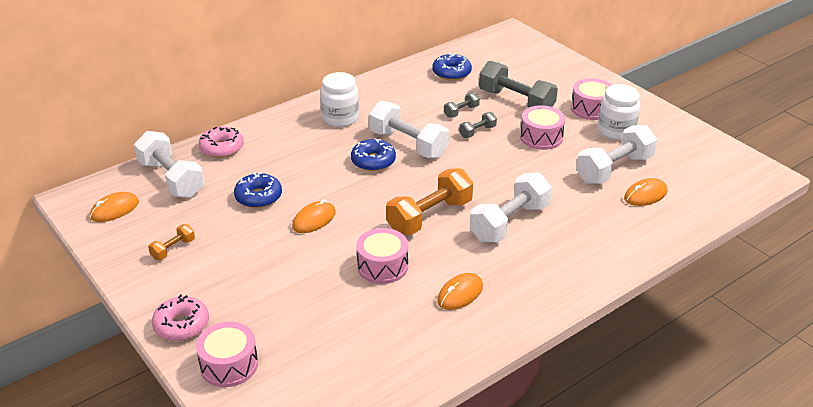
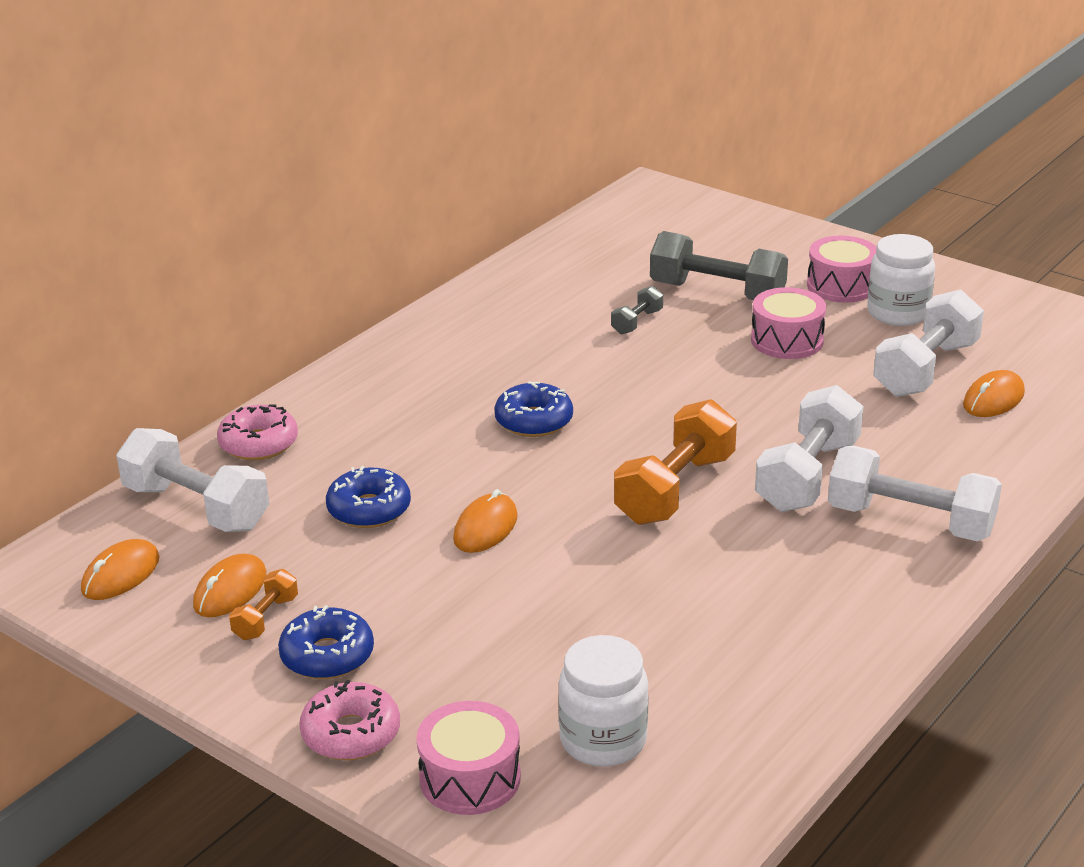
camera: 15 degrees left, 5 degrees down
(340, 118) = (440, 364): white jar -> white jar (603, 740)
(382, 266) = (641, 578): pink drum -> none
(408, 144) = (578, 385): white dumbbell -> white dumbbell (910, 521)
(451, 73) = (587, 265): blue donut -> blue donut (327, 655)
(460, 294) = (789, 595): orange mouse -> orange mouse (230, 590)
(477, 132) = (680, 348): grey dumbbell -> none

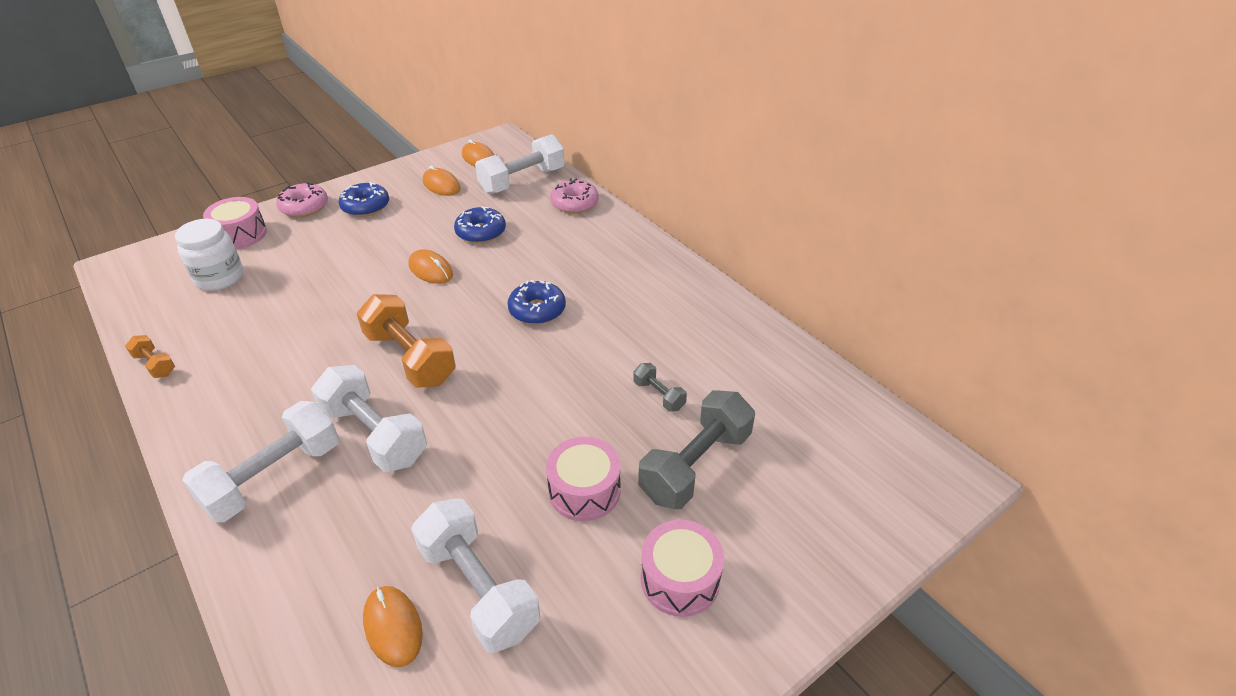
camera: 105 degrees right, 10 degrees up
(266, 618) = (410, 193): orange dumbbell -> orange dumbbell (155, 365)
(898, 313) = (601, 611): white jar -> none

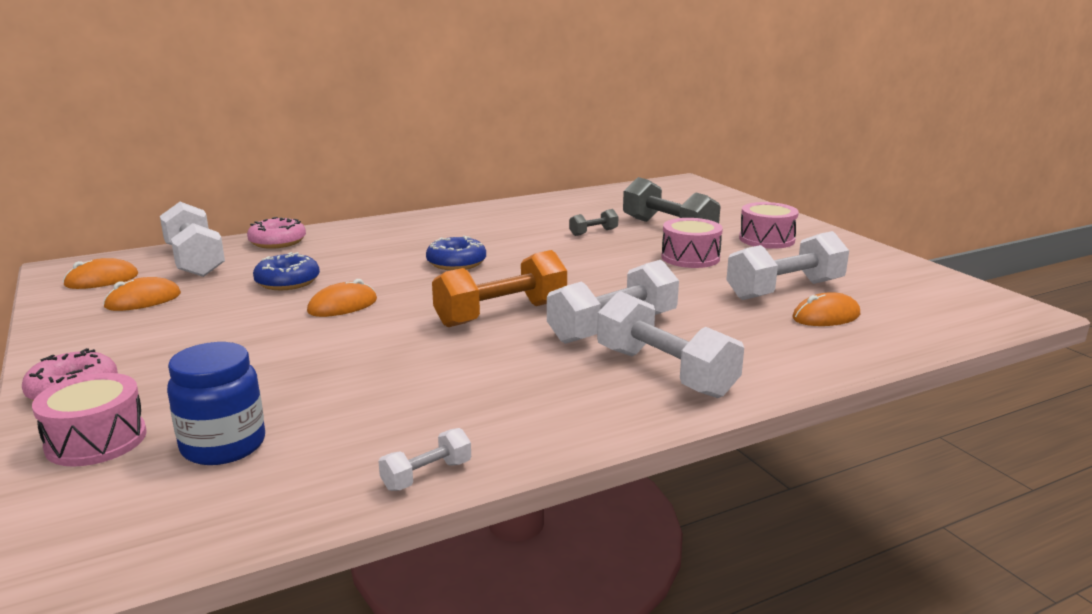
camera: 80 degrees left, 20 degrees down
(155, 365) = (427, 475): orange dumbbell -> white dumbbell
(220, 278) = (223, 446): white jar -> blue jar
(365, 206) = (136, 345): blue donut -> none

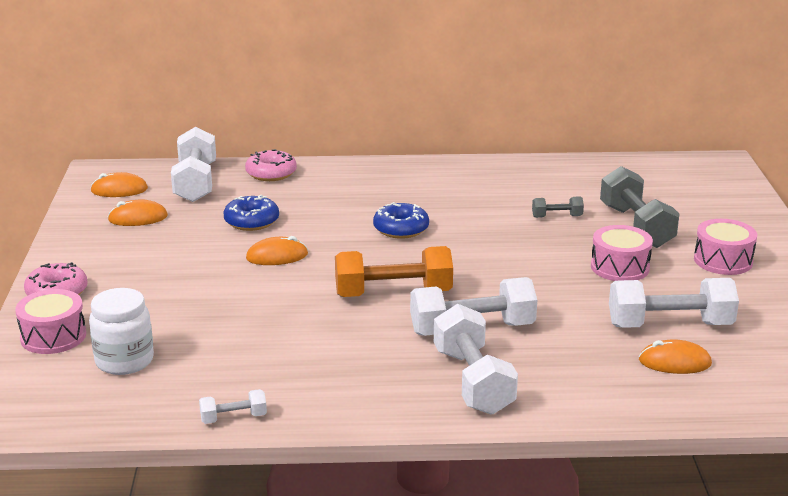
camera: 25 degrees right, 5 degrees up
(223, 446) = (124, 361): blue jar -> white jar

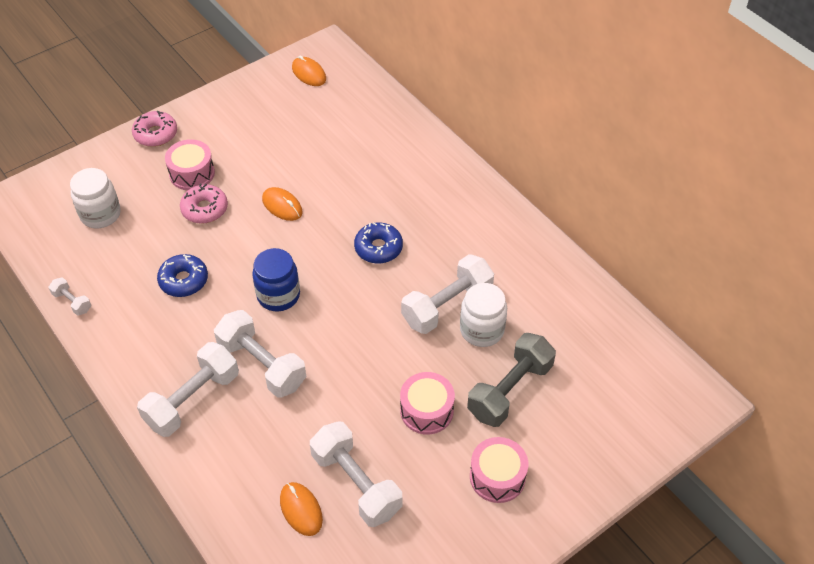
camera: 55 degrees right, 25 degrees up
(53, 336) = (105, 166): pink drum -> pink drum (192, 173)
(138, 218) = (278, 107): orange mouse -> none
(195, 183) = (353, 102): white dumbbell -> white dumbbell (447, 305)
(251, 221) = (321, 164): blue donut -> blue donut (184, 280)
(271, 173) = (403, 130): pink donut -> pink donut (205, 209)
(393, 293) = (278, 295): orange dumbbell -> blue jar
(557, 216) = (482, 330): grey dumbbell -> white jar

